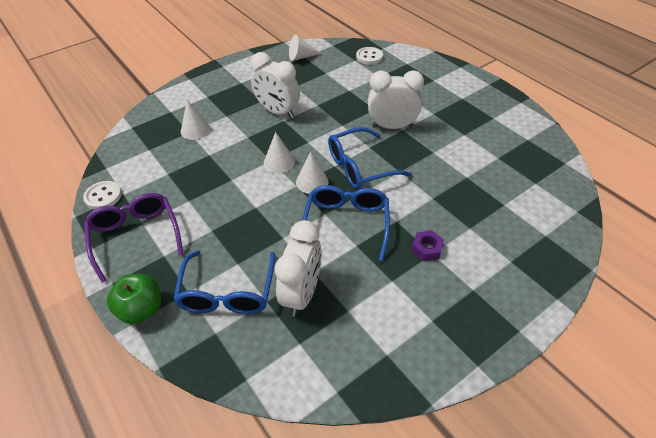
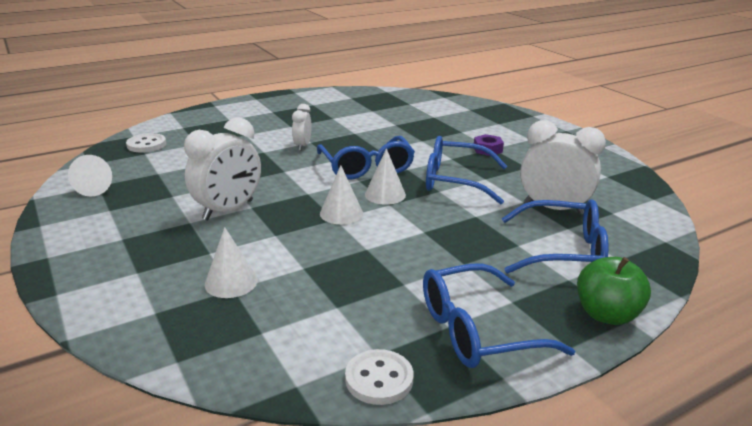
camera: 85 degrees left, 20 degrees down
(135, 236) = (477, 330): purple glasses -> blue glasses
(392, 126) = (302, 146): white clock -> white clock, size x0.55

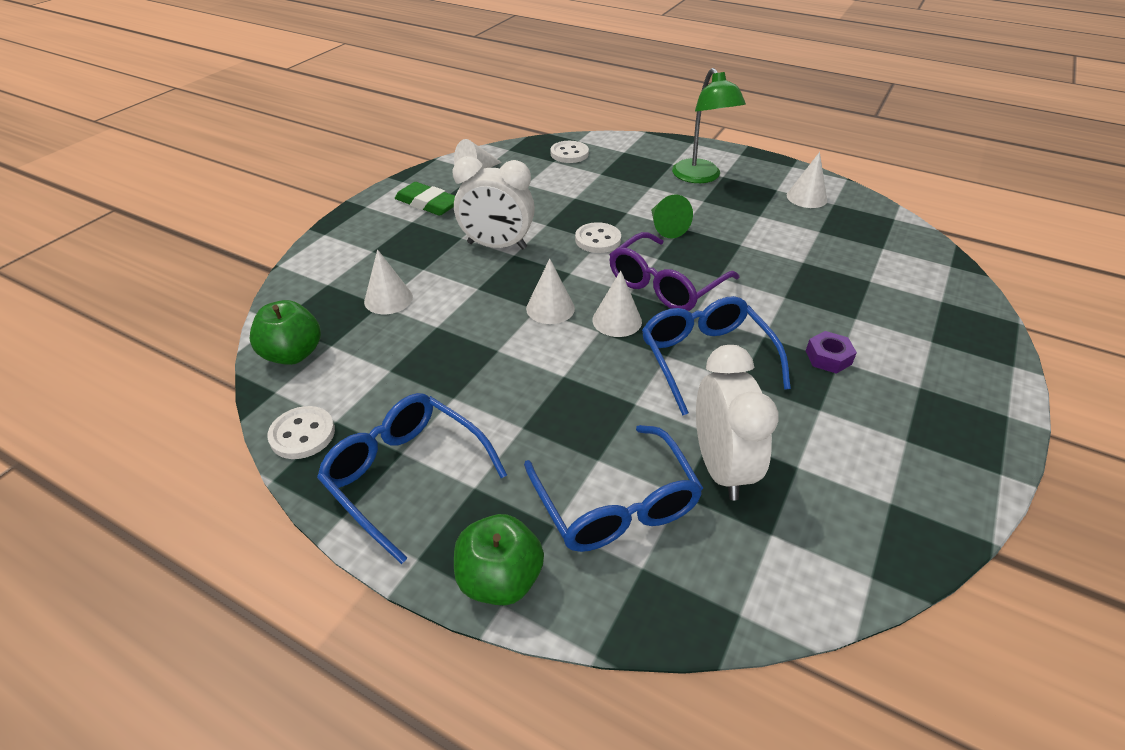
camera: 60 degrees right, 15 degrees up
(106, 223) = (428, 204): none -> green eraser
(248, 360) = (293, 354): none -> green apple
(262, 117) = (700, 177): none -> green lamp
(282, 171) = (598, 240): none -> white button
(302, 146) = (665, 227): white clock -> green cone
(334, 101) = (806, 197): none -> white cone
(367, 167) = (665, 285): blue glasses -> purple glasses

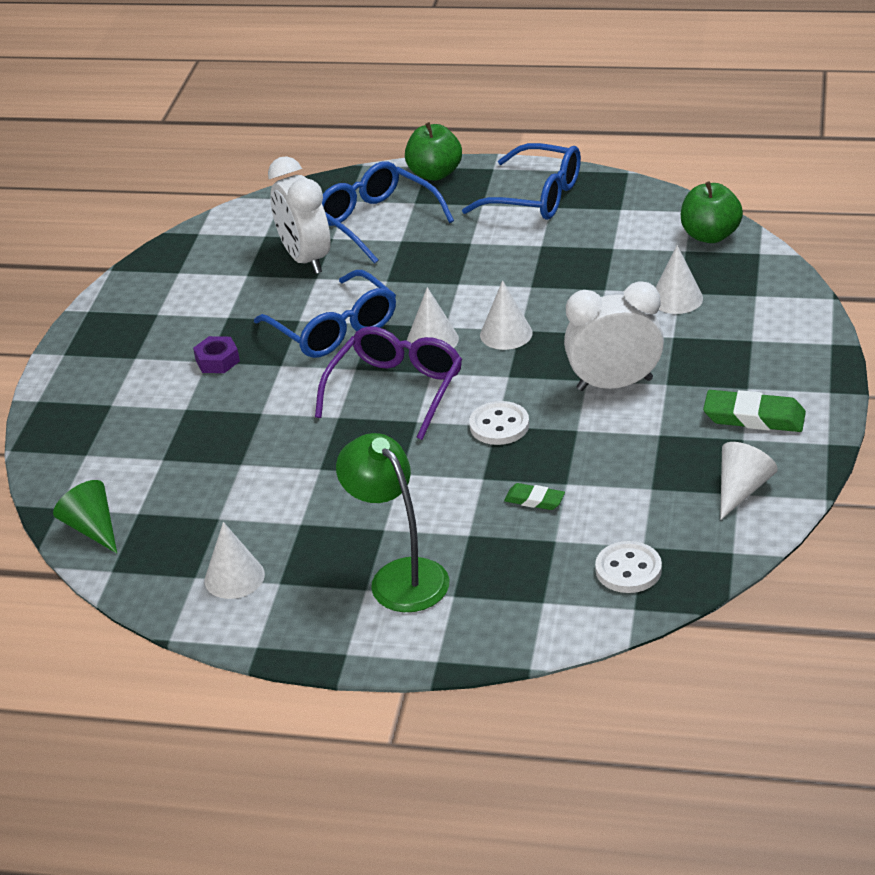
camera: 165 degrees right, 5 degrees down
(302, 434) = (636, 196): white button -> none
(600, 193) = (534, 500): none -> green eraser
(665, 227) = (421, 467): green cone -> green cone (92, 528)

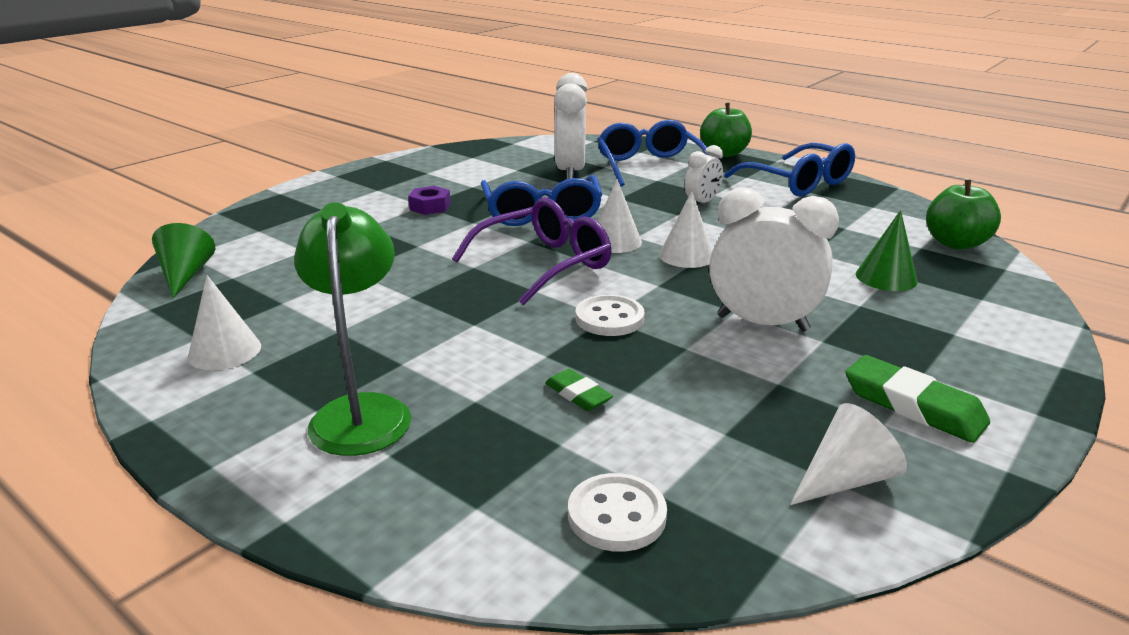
camera: 25 degrees right, 10 degrees down
(469, 260) = (702, 203): none -> white clock
(676, 298) = (886, 277): white cone -> green cone

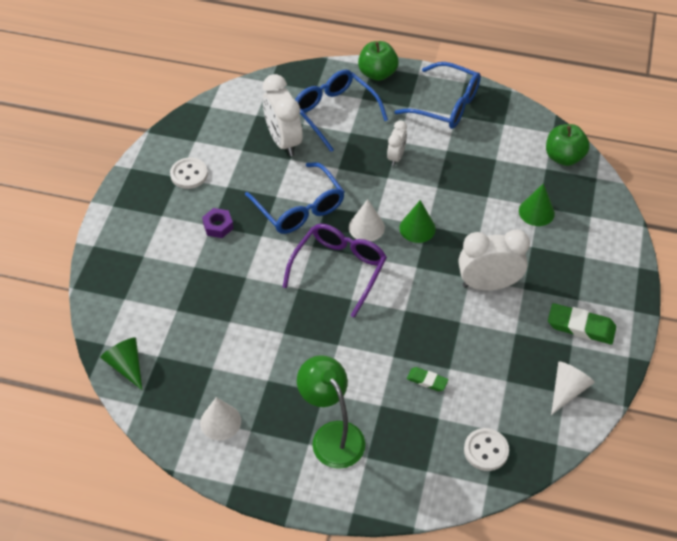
camera: 25 degrees left, 25 degrees up
(609, 318) = (407, 311): white button -> white button (189, 174)
(686, 255) = (417, 228): white cone -> green cone

